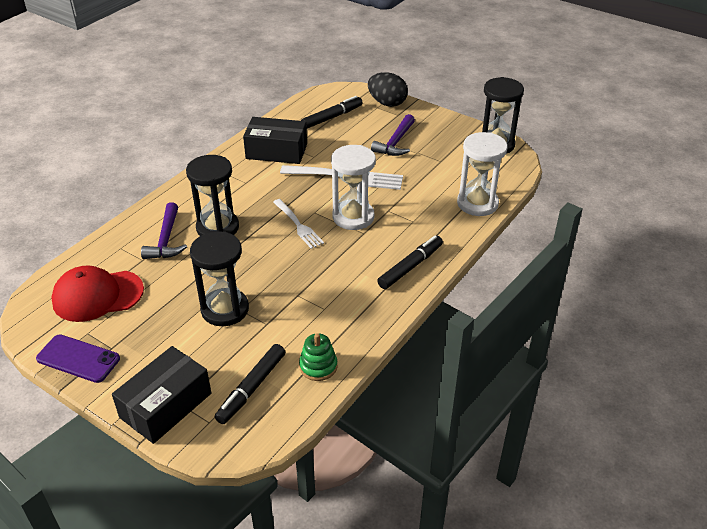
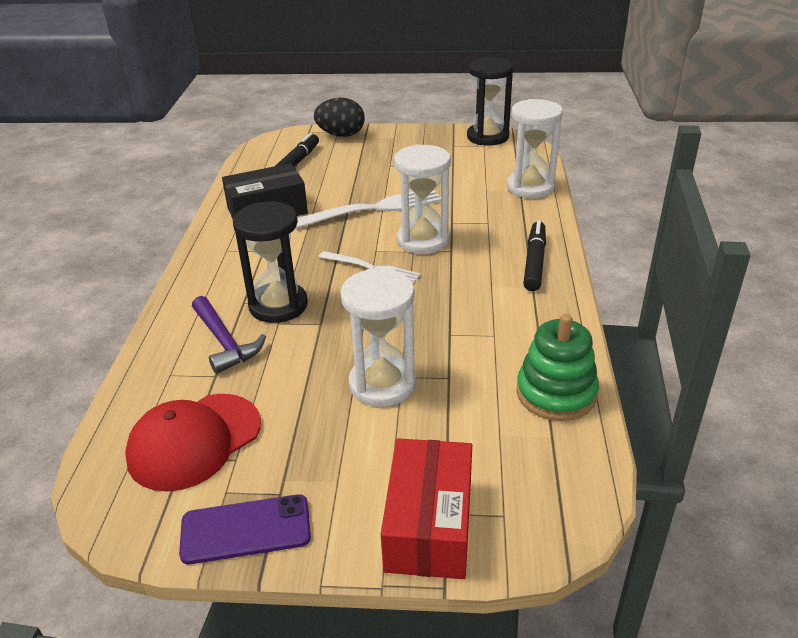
camera: 30 degrees left, 5 degrees down
(166, 405) = (429, 524): black box -> red box
(225, 309) = (382, 384): black hourglass -> white hourglass
(251, 388) = (510, 451): black marker -> none
(318, 366) = (556, 393): green stacking toy -> green stacking toy, size x1.55
(395, 142) = (389, 164): purple hammer -> none

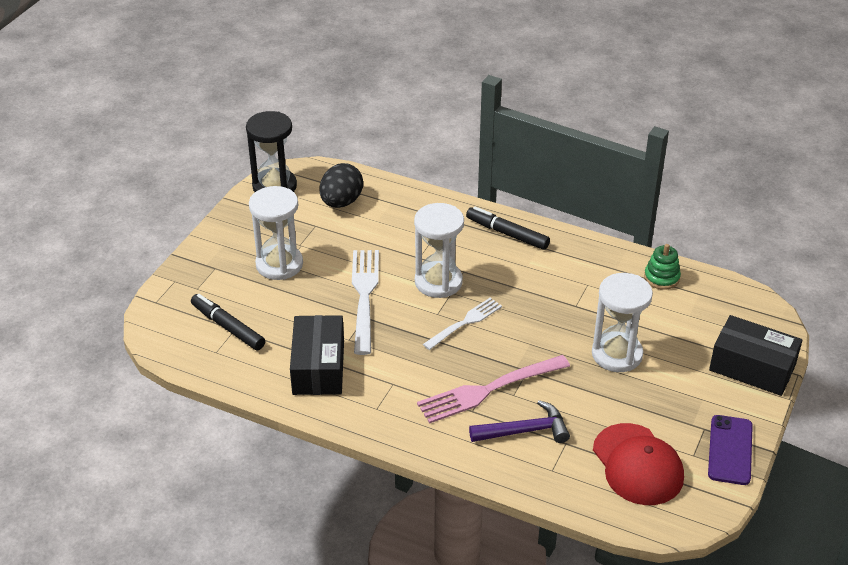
camera: 70 degrees left, 5 degrees up
(278, 305) = (489, 390): black hourglass -> pink fork
(341, 135) = (186, 280): black egg -> black egg (341, 202)
(429, 524) = (752, 367): red box -> black box
(530, 187) = (391, 195): white hourglass -> white hourglass (279, 264)
(556, 393) = (661, 278): green stacking toy -> green stacking toy, size x0.65

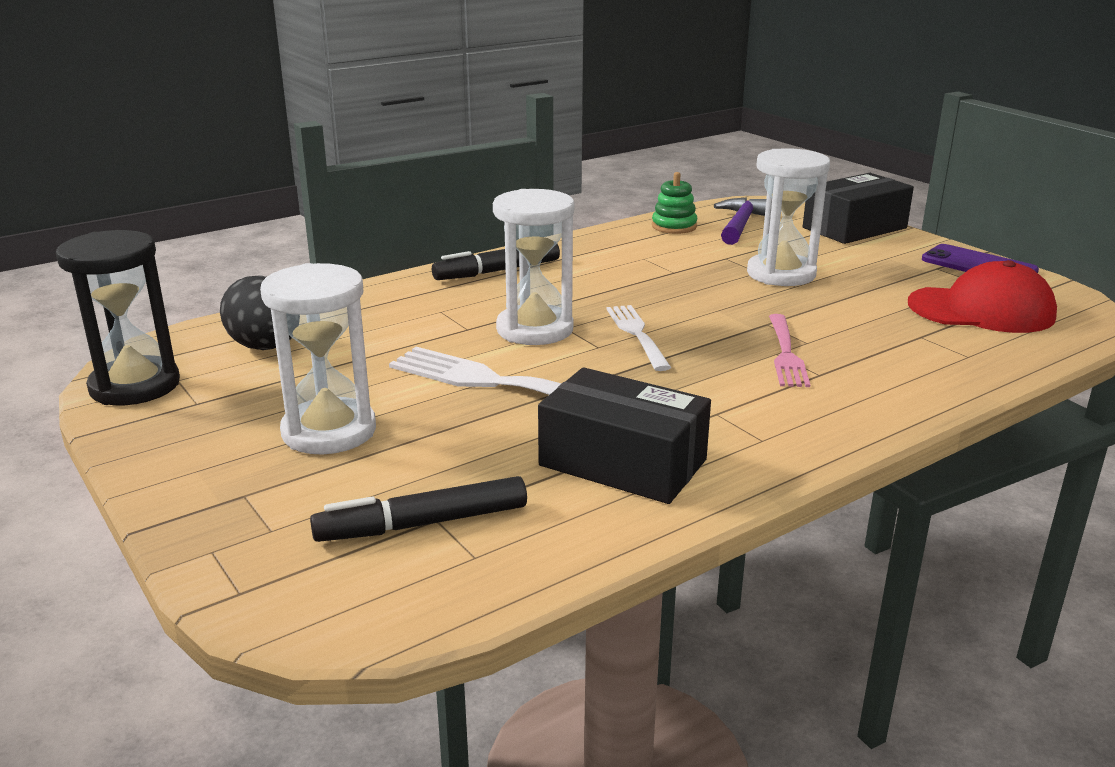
camera: 60 degrees left, 15 degrees down
(489, 390) = (786, 353): pink fork -> pink fork, size x0.63
(524, 431) = (883, 352): purple hammer -> purple hammer (741, 224)

